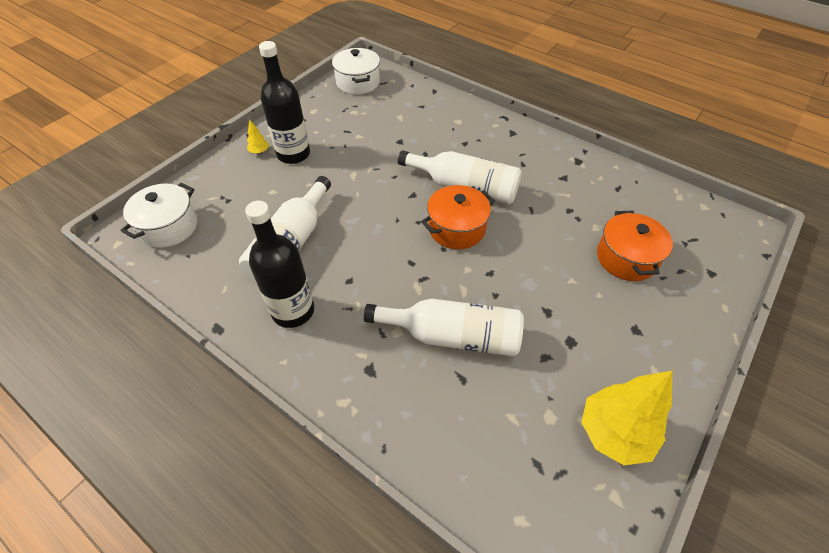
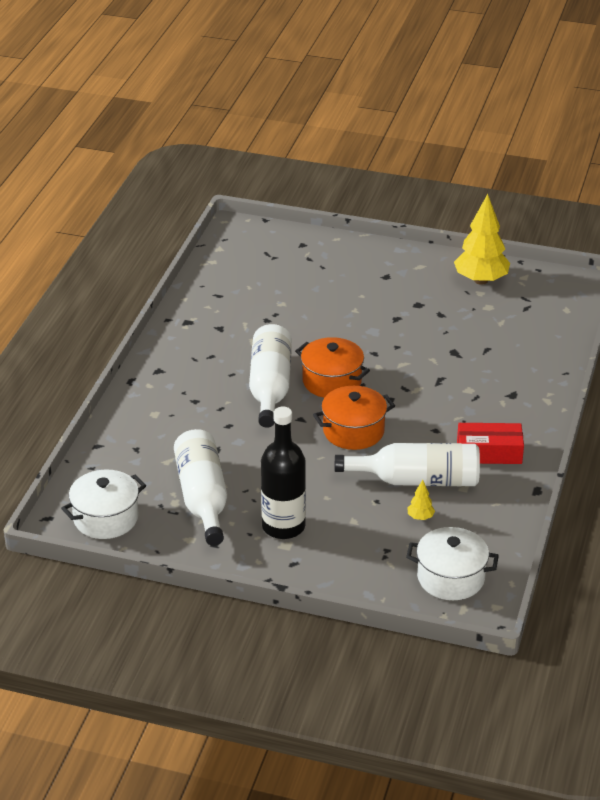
camera: 110 degrees left, 15 degrees down
(259, 152) = (294, 557): yellow tree -> yellow tree (420, 517)
(293, 311) = (489, 452): black bottle -> red box
(453, 336) = (452, 360): white bottle -> white bottle (202, 498)
(626, 258) = (311, 285): orange pot -> orange pot (353, 431)

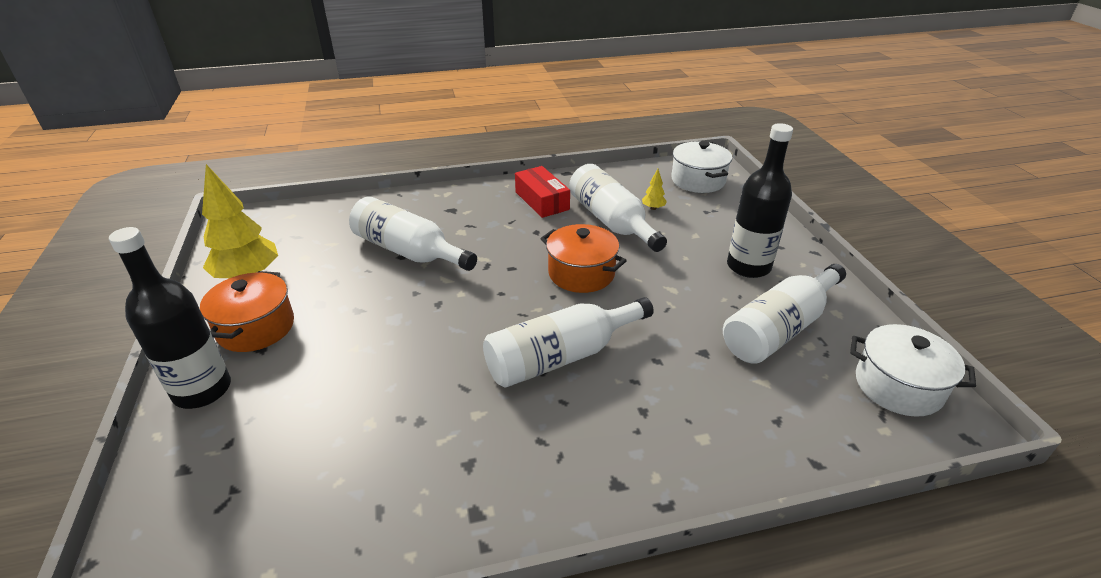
camera: 120 degrees left, 0 degrees up
(332, 381) = (512, 315): orange pot -> orange pot (256, 328)
(363, 254) = (202, 390): none -> black bottle
(458, 356) = (408, 251): none -> white bottle

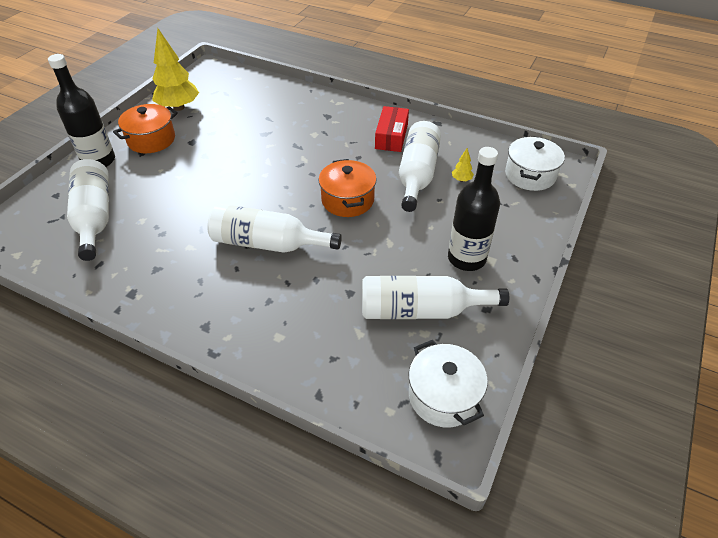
camera: 40 degrees right, 10 degrees up
(408, 251) = (270, 132): white bottle -> white bottle (94, 217)

